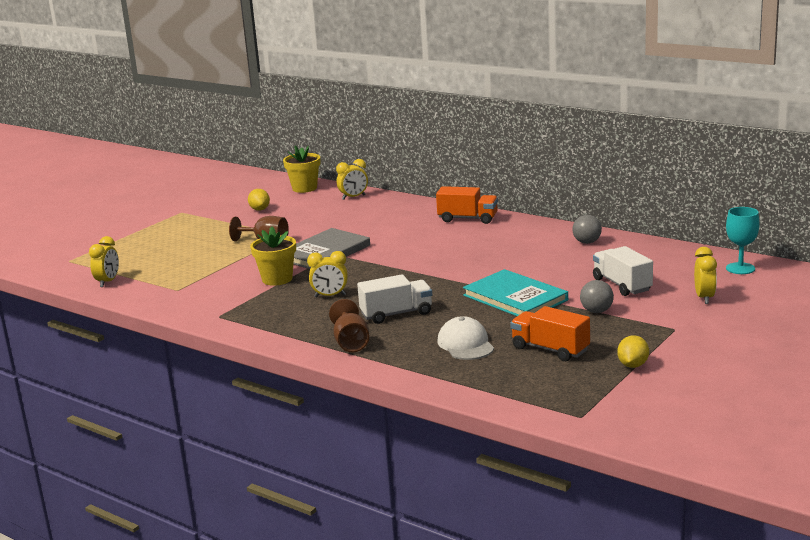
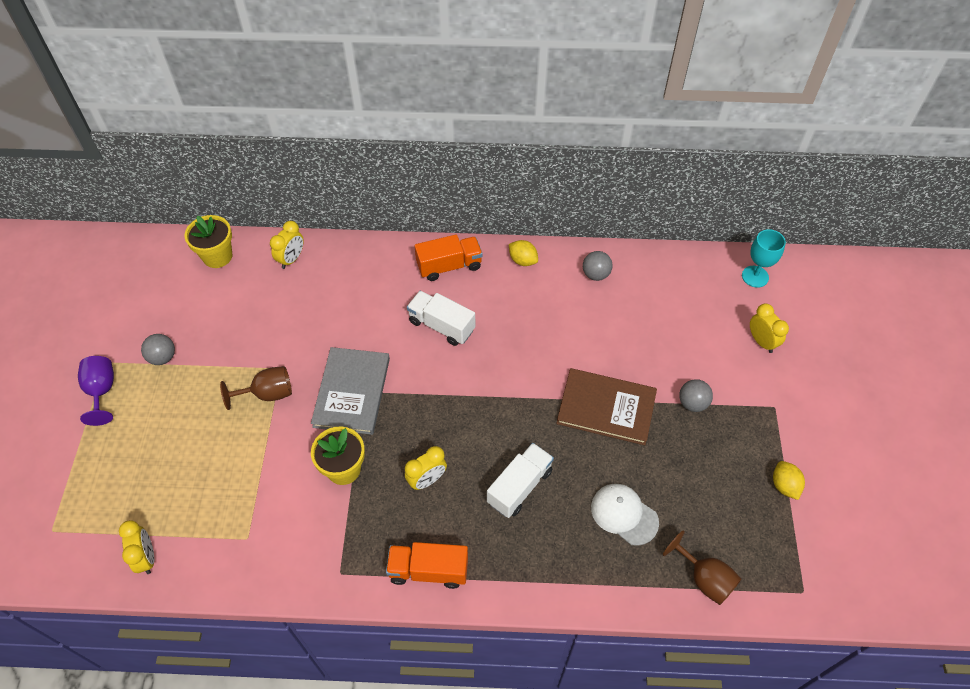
camera: 35 degrees left, 35 degrees up
(164, 221) = (102, 391): none -> purple goblet
(218, 217) = (163, 357): none -> grey ball
(260, 209) = (201, 323): yellow lemon -> yellow lemon (523, 260)
(351, 343) = (518, 562): brown goblet -> brown goblet (705, 579)
(515, 298) = (606, 408): turquoise book -> brown book
(550, 349) = (701, 490): orange truck -> orange truck (428, 570)
(622, 285) = (680, 345): white truck -> white truck (441, 326)

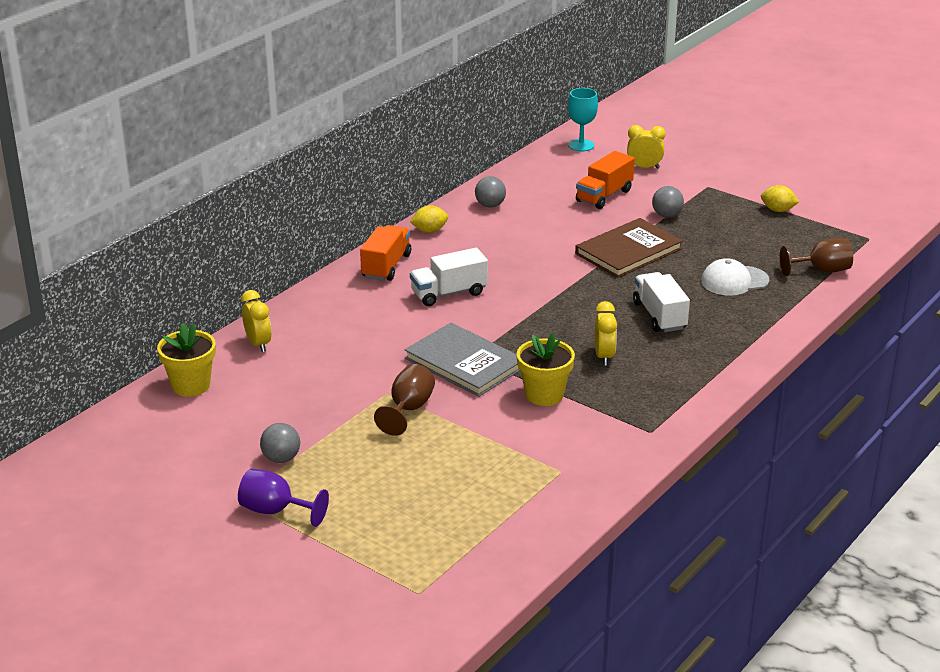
camera: 55 degrees left, 25 degrees down
(146, 557) = (518, 538): yellow clock -> none
(428, 570) = (693, 386): orange truck -> orange truck (604, 196)

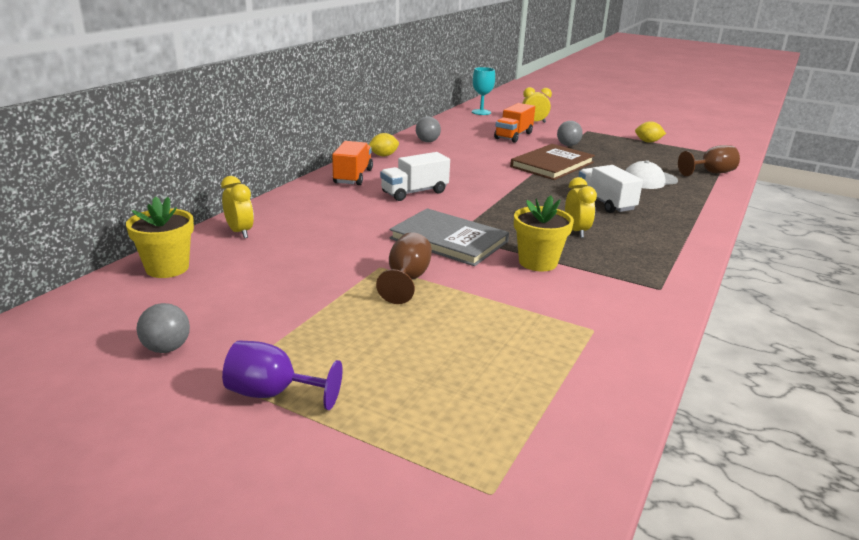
camera: 10 degrees left, 5 degrees down
(281, 459) = (274, 333): grey ball -> grey ball (167, 348)

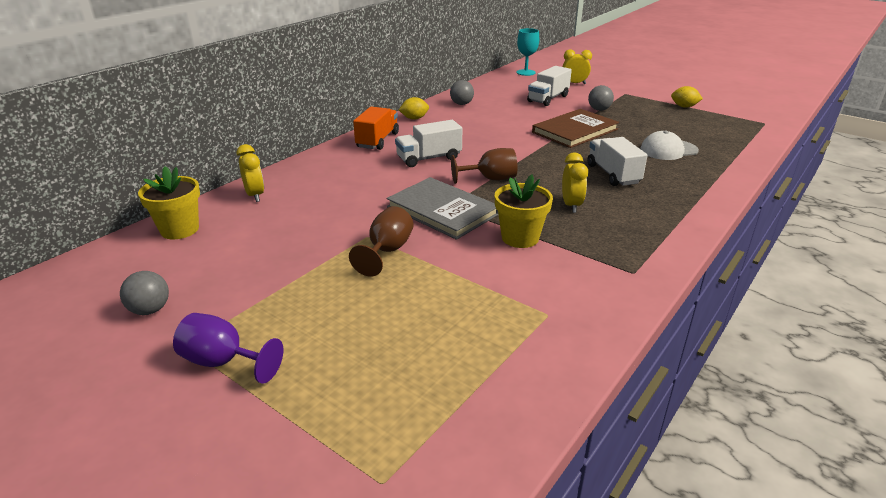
camera: 10 degrees right, 5 degrees up
(513, 136) = (548, 99): orange truck -> white truck
(711, 173) = (738, 143): brown goblet -> brown goblet (490, 179)

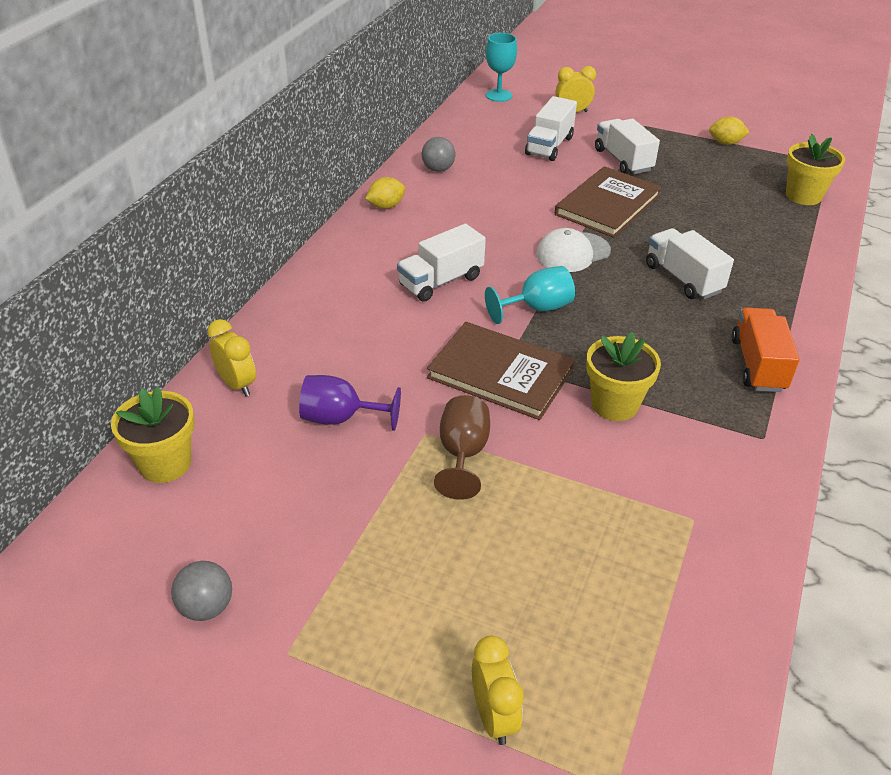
camera: 15 degrees left, 10 degrees up
(223, 362) = (348, 667): purple goblet -> purple goblet (340, 418)
(377, 140) = (355, 256): orange truck -> orange truck (757, 365)
(442, 210) = (500, 373): grey book -> brown book
(490, 179) = (537, 308): brown goblet -> turquoise goblet
(571, 205) = (653, 340): yellow clock -> yellow clock (493, 716)
(599, 109) = (623, 160): grey ball -> white truck
(668, 150) = (733, 226): white cap -> white cap (572, 252)
(734, 139) = (803, 196): none -> yellow flower pot

